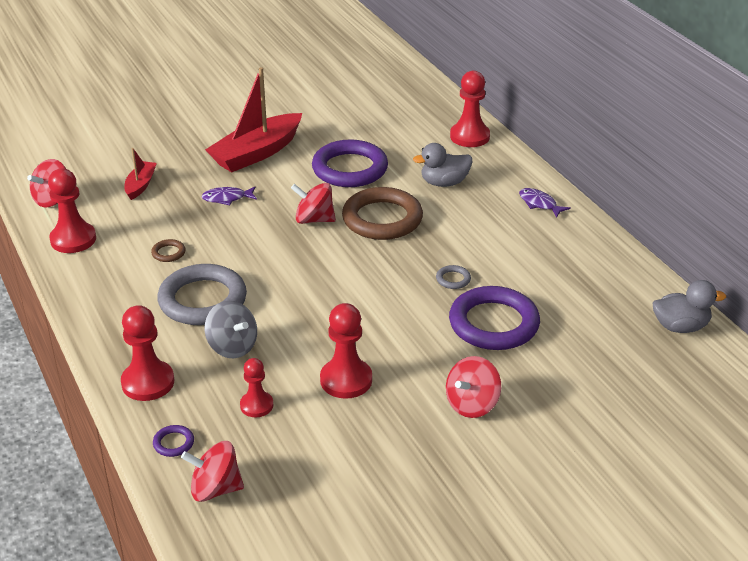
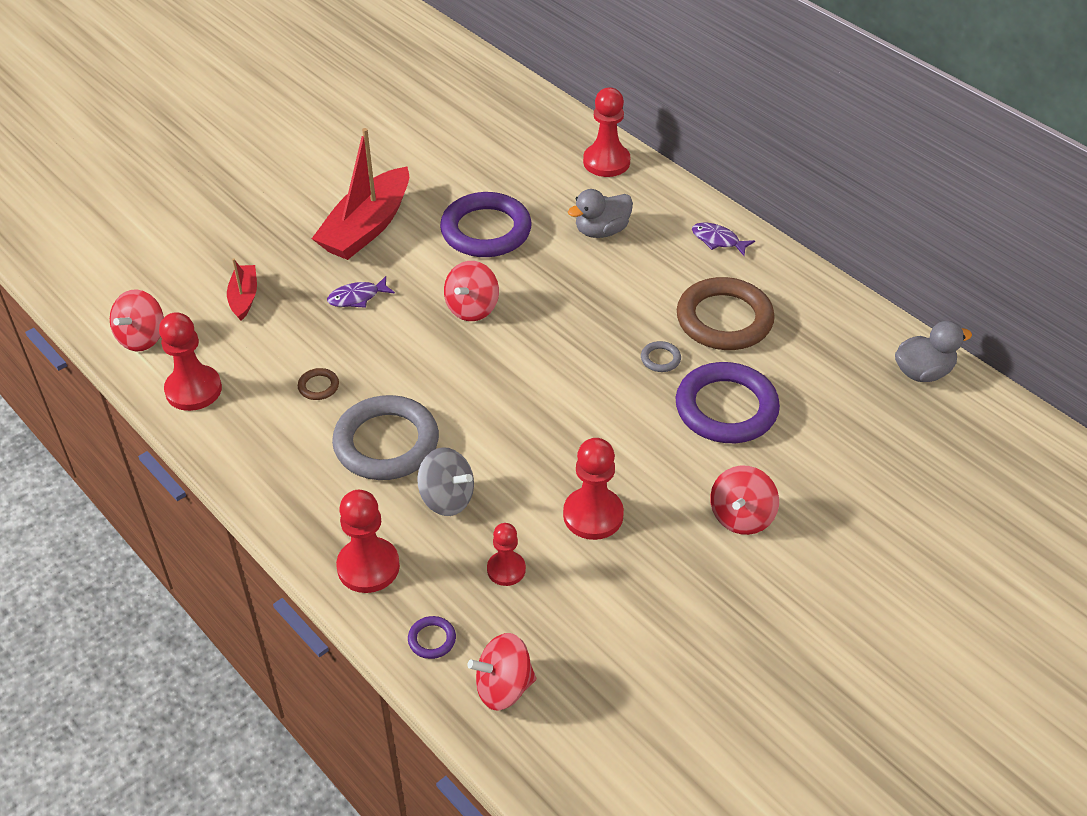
camera: 15 degrees left, 10 degrees up
(314, 219) = (472, 308): red spinning top -> red spinning top turned 60 degrees counterclockwise
(382, 219) = (550, 293): brown ring -> brown ring (724, 319)

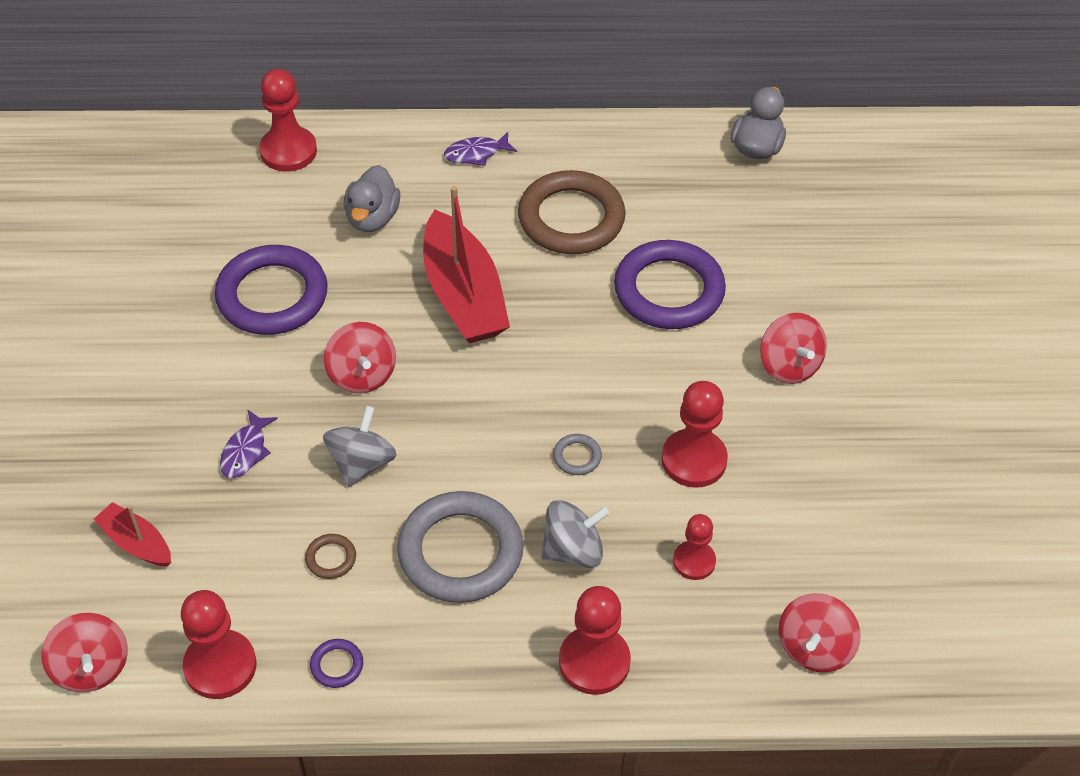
camera: 50 degrees left, 5 degrees up
(367, 227) = (156, 380): red boat -> red boat (463, 295)
(404, 353) = (361, 463): none -> grey spinning top
(432, 639) = (719, 666): purple ring -> purple ring (337, 665)
(660, 359) = (570, 291): grey ring -> grey ring (577, 457)

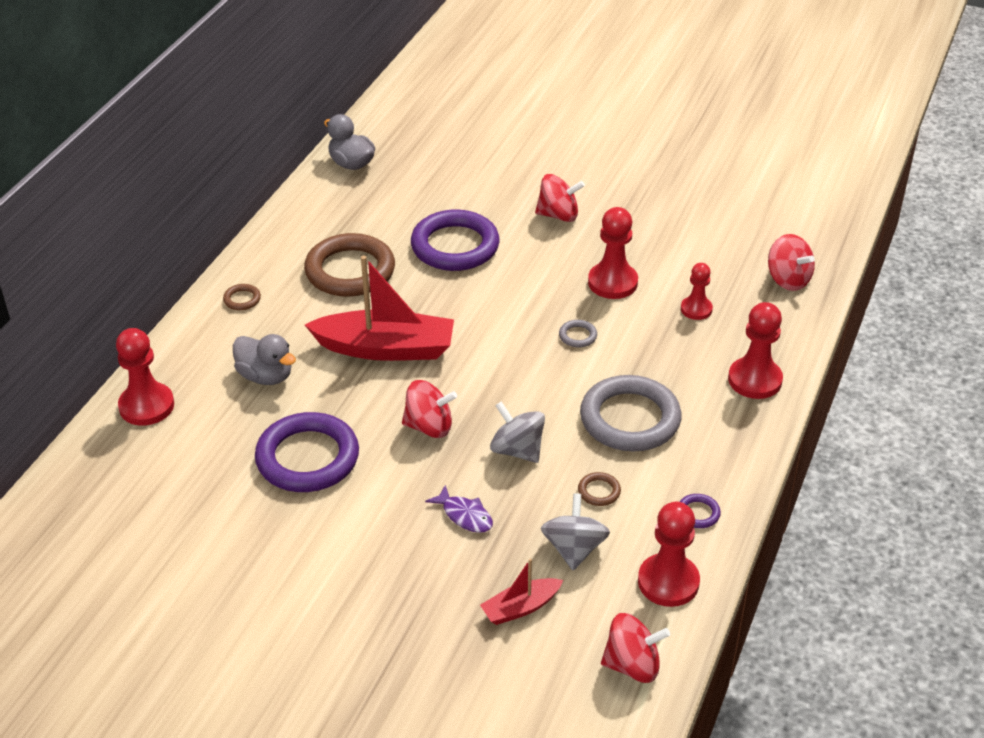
camera: 65 degrees left, 10 degrees down
(476, 154) = (242, 299): purple fish -> brown ring
(573, 550) = (658, 362): grey spinning top -> grey spinning top (574, 549)

